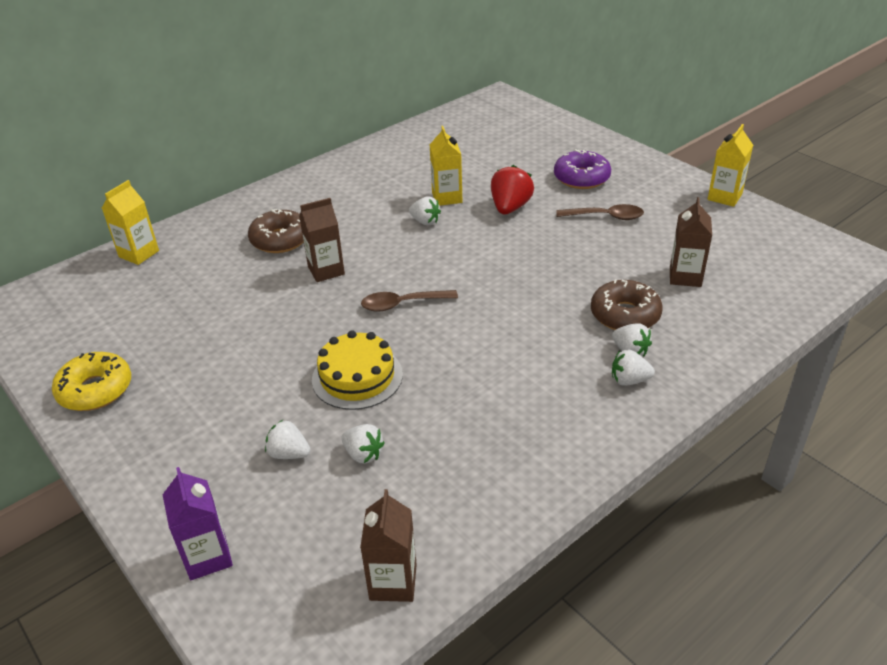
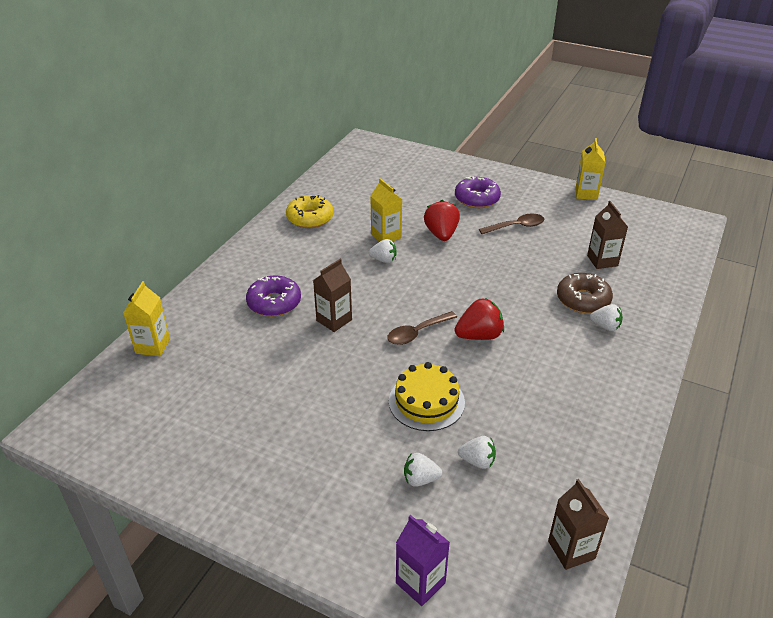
camera: 25 degrees left, 0 degrees up
(95, 390) = (211, 478): yellow donut -> yellow donut (310, 218)
(280, 240) = (274, 303): brown donut -> purple donut
(469, 324) = (479, 335): none -> red strawberry
(629, 380) = (620, 348): white strawberry -> none

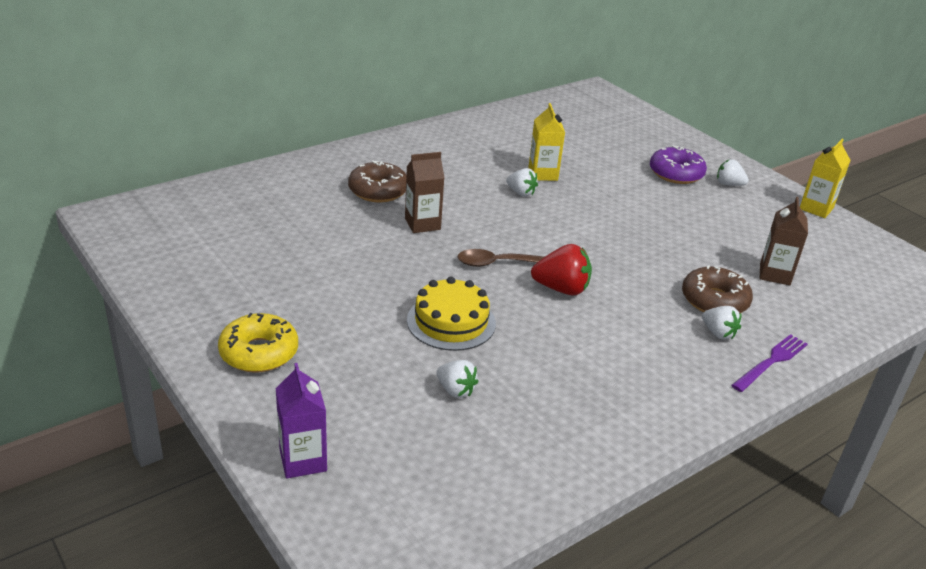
camera: 25 degrees right, 5 degrees down
(153, 346) = (239, 185): yellow carton -> none
(274, 303) = (378, 191): purple donut -> brown donut
(310, 218) = (478, 135): yellow donut -> yellow donut (259, 352)
(420, 479) = (383, 380): white strawberry -> white strawberry (728, 184)
(441, 234) = (605, 191): red strawberry -> none
(516, 226) = (698, 211): brown spoon -> none
(571, 550) = (482, 505): brown carton -> none
(653, 335) = (771, 362): none -> purple fork

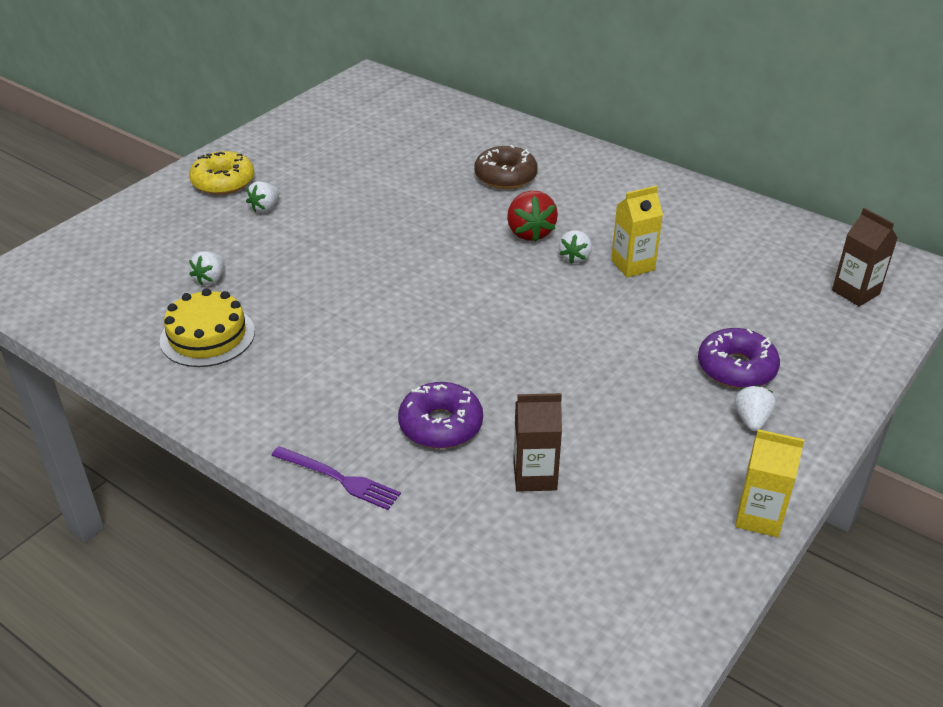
camera: 75 degrees right, 5 degrees up
(303, 460) = (107, 229): purple carton -> none
(422, 224) = (462, 212): brown carton -> brown carton (855, 292)
(451, 322) = (307, 258): yellow cake -> yellow cake (207, 336)
(496, 263) = (420, 266): brown spoon -> none
(561, 289) = (398, 312): red strawberry -> red strawberry (530, 233)
(714, 300) = (440, 425): brown donut -> purple donut
(718, 333) = (375, 432): white strawberry -> white strawberry (265, 208)

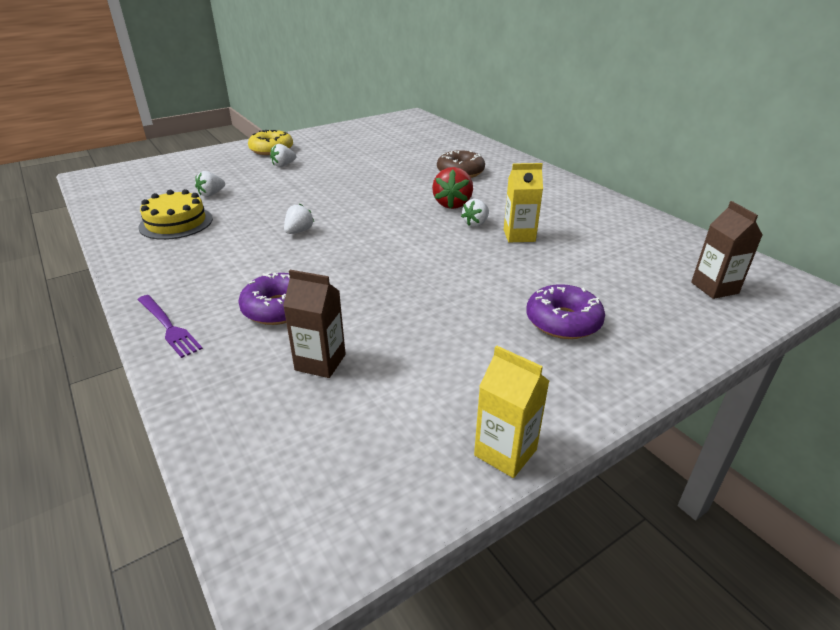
camera: 20 degrees right, 5 degrees down
(751, 420) = (552, 365): white strawberry -> white strawberry (299, 231)

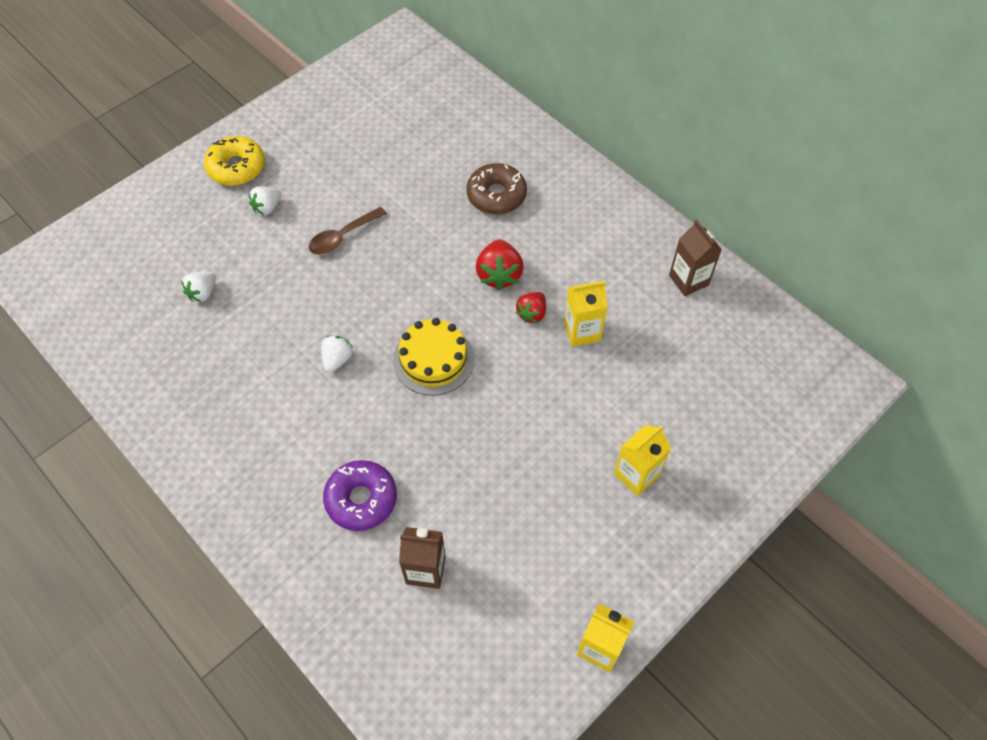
camera: 10 degrees left, 25 degrees up
(168, 327) = (264, 545): purple fork -> none
(176, 223) = (188, 363): yellow cake -> yellow cake (433, 359)
(333, 180) = (342, 237): none -> brown spoon
(476, 223) = (532, 313): white strawberry -> red strawberry
(563, 321) = (636, 475): purple donut -> yellow carton
(714, 288) = (779, 398): brown carton -> brown carton (688, 280)

